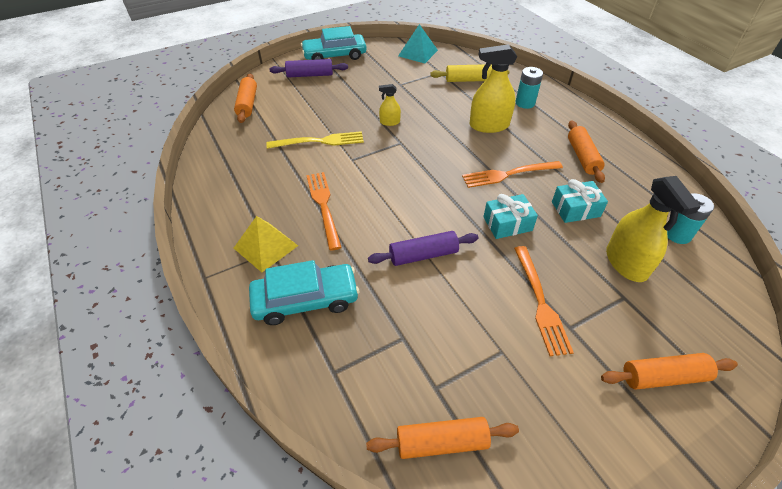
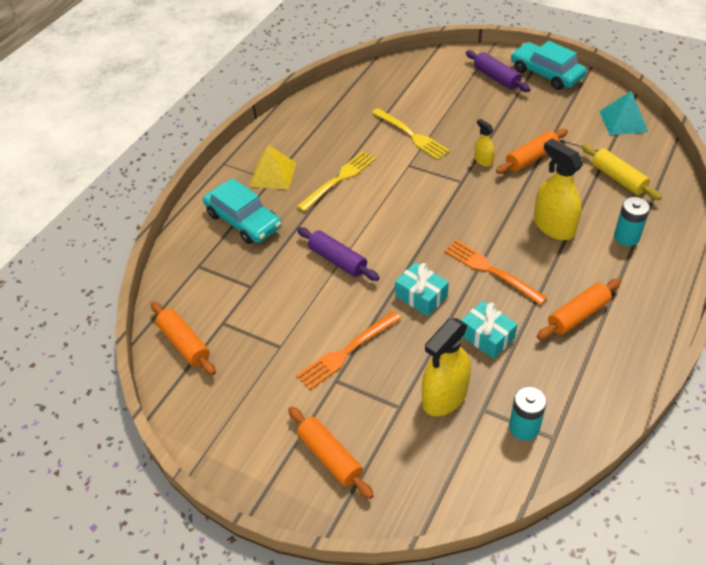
camera: 60 degrees right, 0 degrees up
(247, 104) = (415, 70): orange rolling pin -> orange rolling pin (531, 158)
(323, 206) = (339, 179): orange fork -> yellow fork

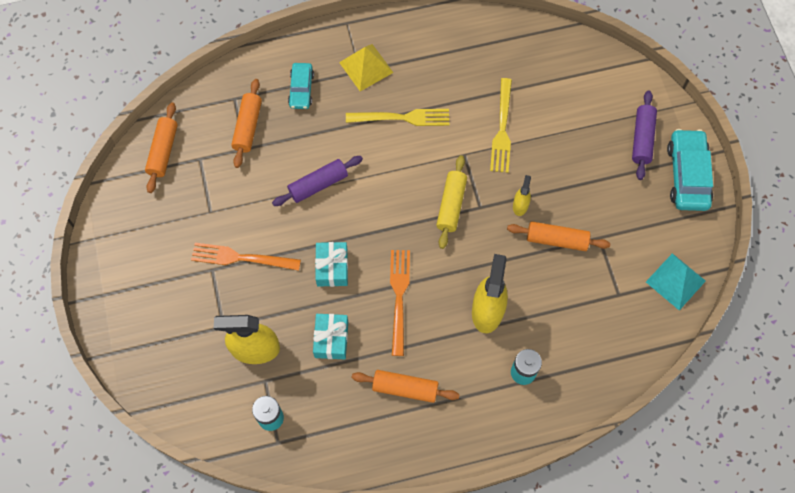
camera: 45 degrees right, 20 degrees up
(243, 221) = (301, 89): turquoise car -> turquoise car, size x0.61
(330, 457) = (151, 314): orange rolling pin -> orange rolling pin (248, 127)
(337, 260) = (318, 184): purple rolling pin -> purple rolling pin turned 60 degrees clockwise
(618, 178) = (591, 323): yellow rolling pin -> yellow rolling pin (451, 205)

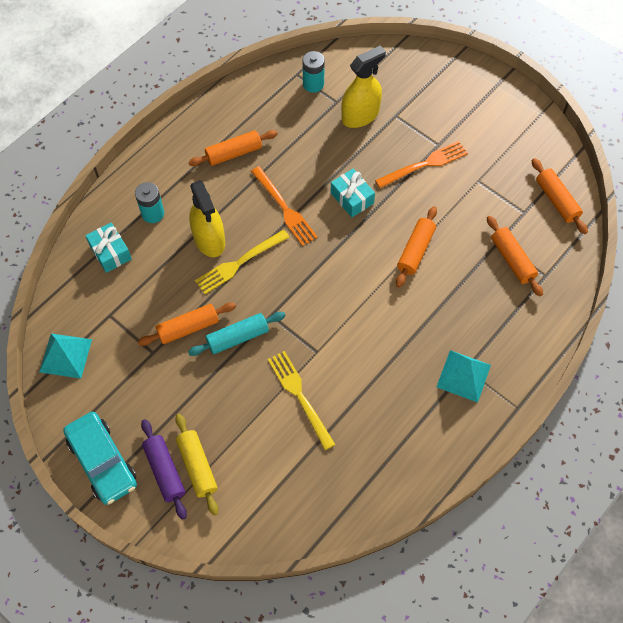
camera: 145 degrees right, 5 degrees down
(301, 89) = (499, 319): turquoise car -> none
(318, 184) = (415, 251): purple rolling pin -> orange rolling pin
(331, 339) = (312, 152): turquoise gift -> turquoise gift (110, 252)
(366, 67) = (463, 376): yellow pyramid -> turquoise pyramid
(402, 117) = (394, 350): yellow fork -> yellow fork (239, 263)
(451, 205) = (296, 301): yellow rolling pin -> yellow rolling pin (197, 466)
(520, 205) = (238, 337): yellow spray bottle -> turquoise rolling pin

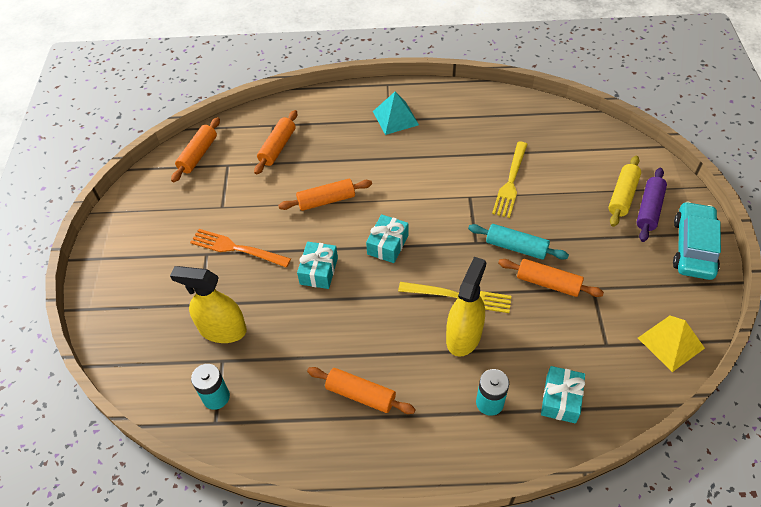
camera: 130 degrees left, 10 degrees down
(65, 355) = (671, 343): turquoise pyramid -> yellow pyramid
(285, 208) = (376, 307): orange fork -> none
(330, 257) = (387, 244): none -> turquoise gift

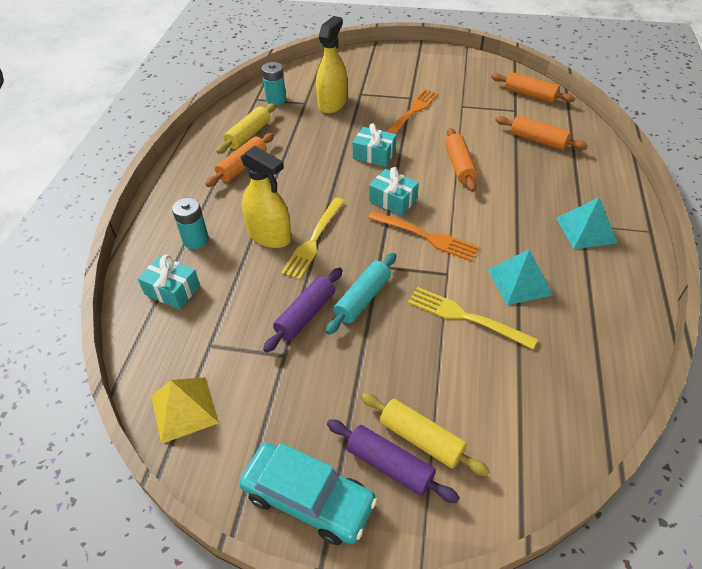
camera: 100 degrees right, 5 degrees down
(298, 407) = (248, 135): none -> yellow rolling pin
(430, 214) = (426, 236): none -> orange fork
(464, 154) = (519, 282): none -> turquoise pyramid
(548, 283) = (305, 315): orange rolling pin -> purple rolling pin

